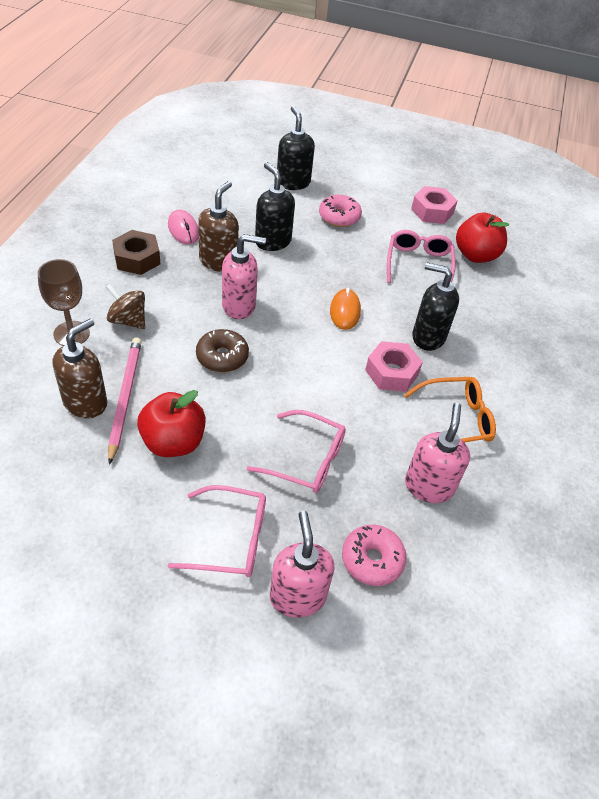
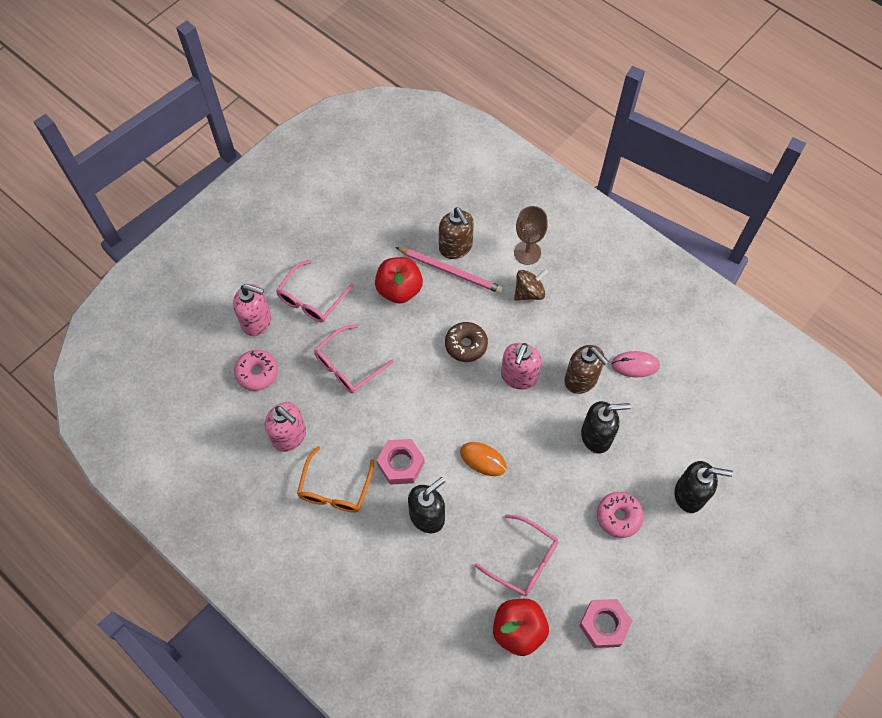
camera: 120 degrees right, 15 degrees up
(137, 259) = (603, 317): brown nut -> none

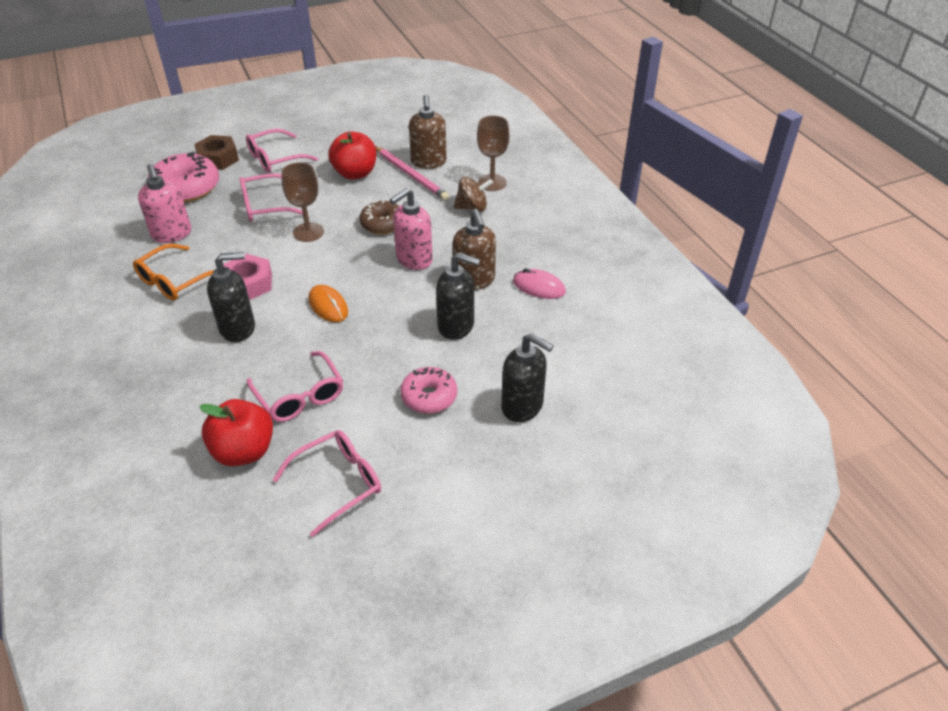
camera: 25 degrees right, 20 degrees down
(257, 321) = (218, 159): pink soap dispenser -> brown nut
(257, 373) = (186, 188): pink donut -> pink donut, size x1.58
(408, 382) = (308, 232): none -> brown goblet
(604, 625) = (338, 483): pink nut -> pink glasses

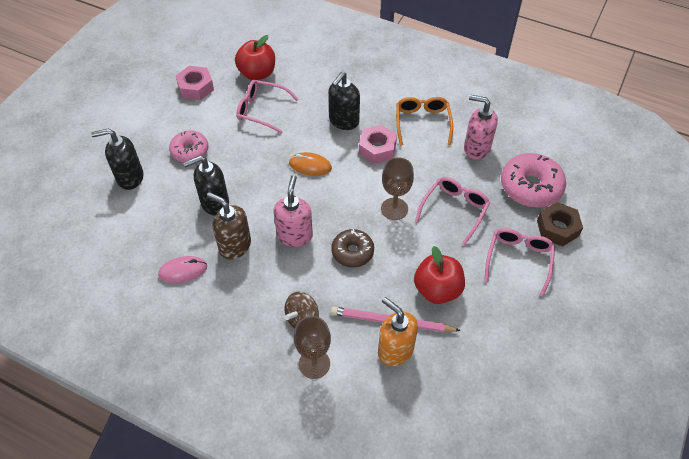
camera: 140 degrees right, 10 degrees up
(338, 483) = (196, 87): pink glasses -> pink nut
(428, 162) = (395, 350): brown soap dispenser -> orange soap dispenser

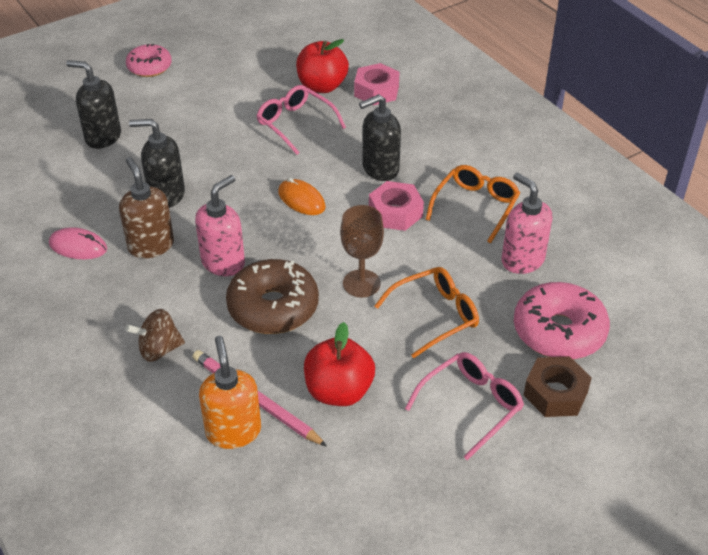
camera: 30 degrees right, 10 degrees down
(190, 151) = (184, 135): pink donut -> pink donut (149, 67)
(196, 87) = (243, 77): pink nut -> pink nut (376, 91)
(314, 364) = (132, 400): brown goblet -> none
(352, 252) = (273, 307): brown donut -> brown donut, size x1.58
(454, 210) = (435, 316): pink glasses -> orange glasses

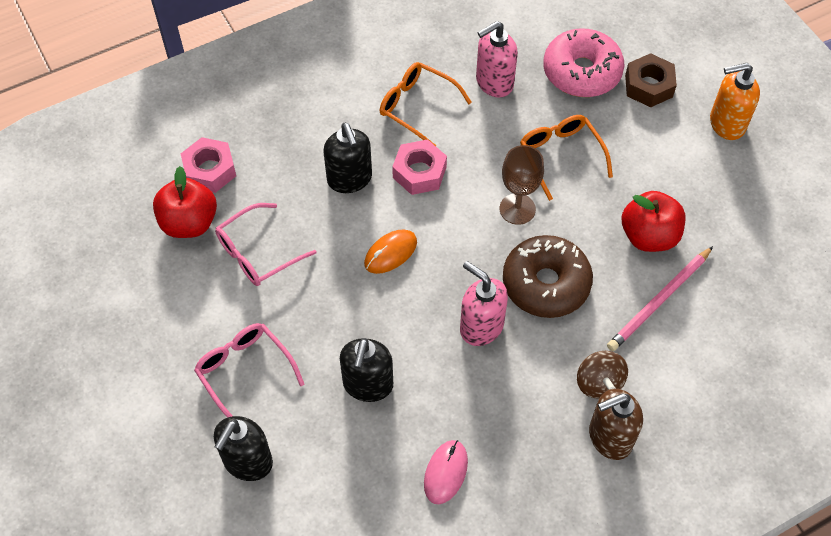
camera: 85 degrees left, 15 degrees up
(149, 67) = (104, 415): pink donut -> none
(151, 245) = (450, 397): brown soap dispenser -> brown soap dispenser (609, 437)
(233, 431) = (695, 318): orange soap dispenser -> orange soap dispenser (726, 124)
(471, 406) = (663, 144): pink glasses -> pink glasses (245, 372)

